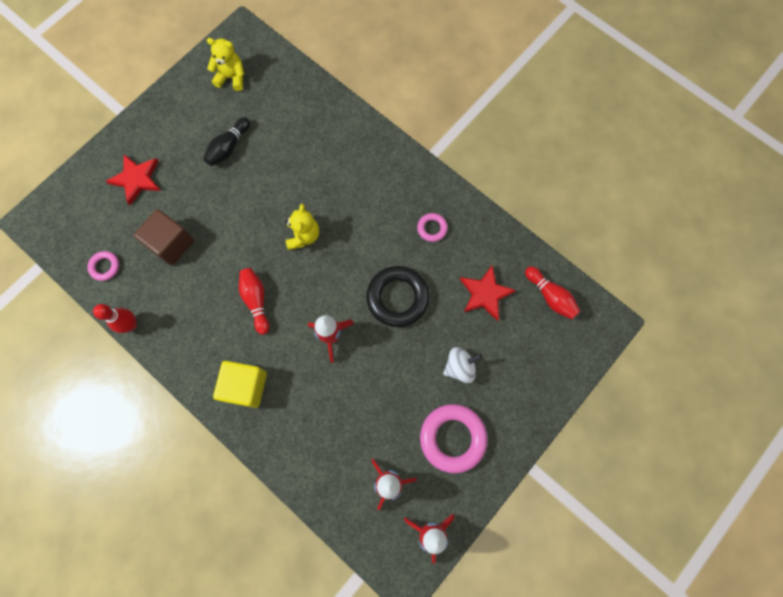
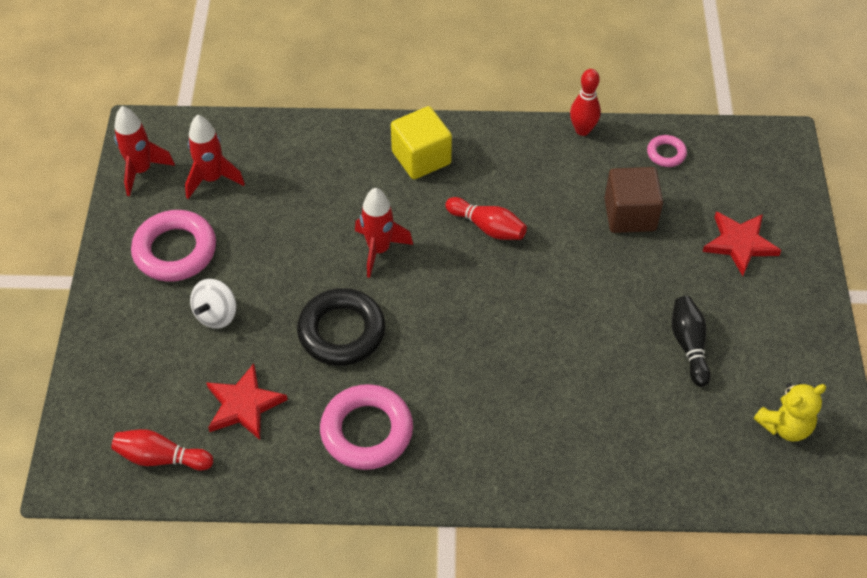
camera: 140 degrees right, 20 degrees down
(303, 236) = (505, 318): yellow teddy bear -> none
(432, 228) = (367, 431): pink ring -> pink ring, size x2.01

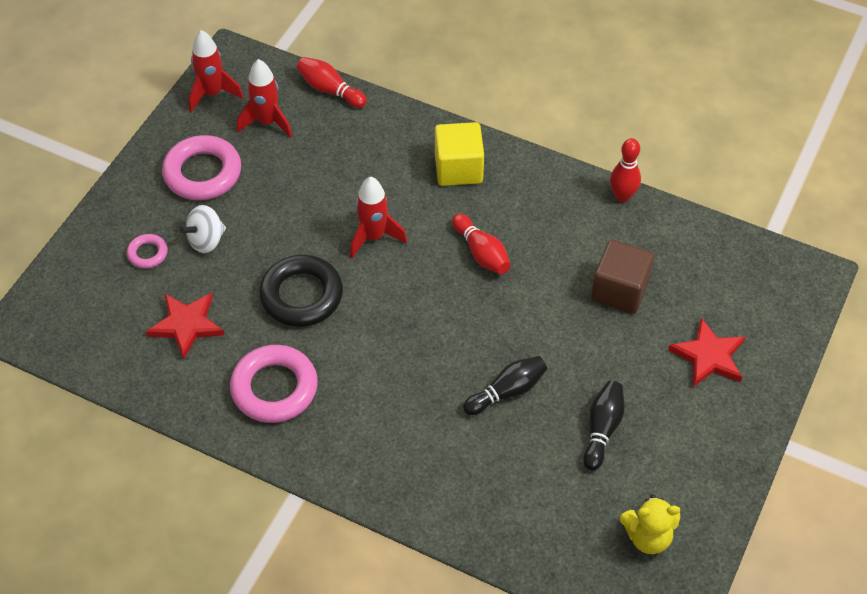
camera: 25 degrees right, 0 degrees up
(161, 457) = (98, 341): red bowling pin -> red bowling pin (330, 90)
(585, 345) = (507, 392): none -> black bowling pin
(666, 153) = (689, 247): pink ring -> pink ring (147, 253)

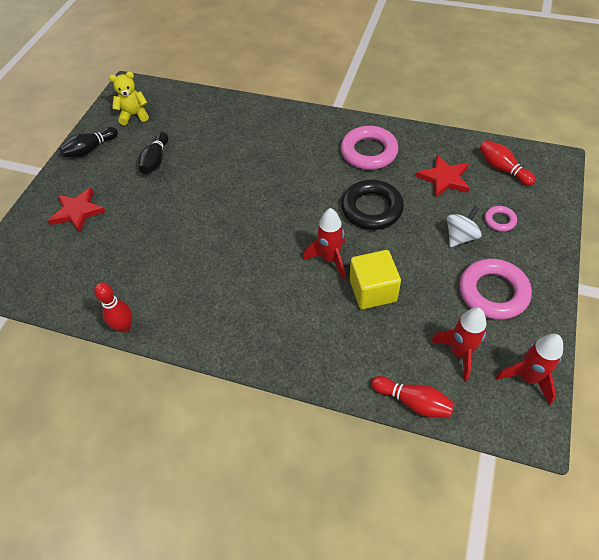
camera: 175 degrees right, 0 degrees up
(458, 168) = (270, 331): yellow cube -> yellow cube (373, 290)
(481, 253) = (242, 259): red bowling pin -> red bowling pin (503, 169)
(507, 392) = (217, 171): black bowling pin -> black bowling pin (90, 149)
(620, 290) = (135, 247): brown cube -> none

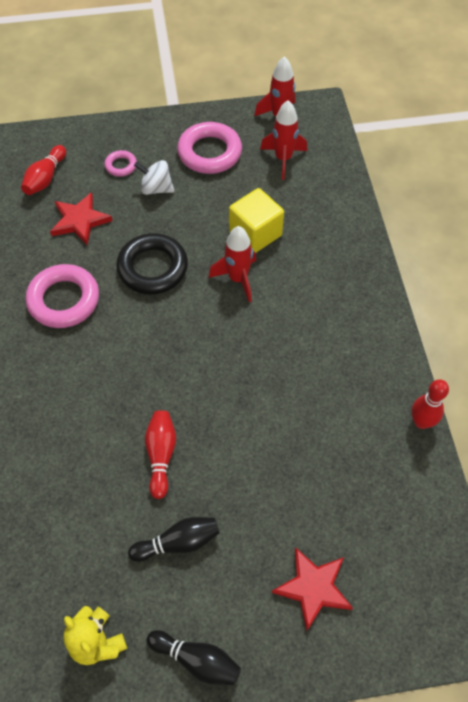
camera: 120 degrees left, 5 degrees up
(413, 402) = (344, 175): red bowling pin -> red bowling pin (161, 455)

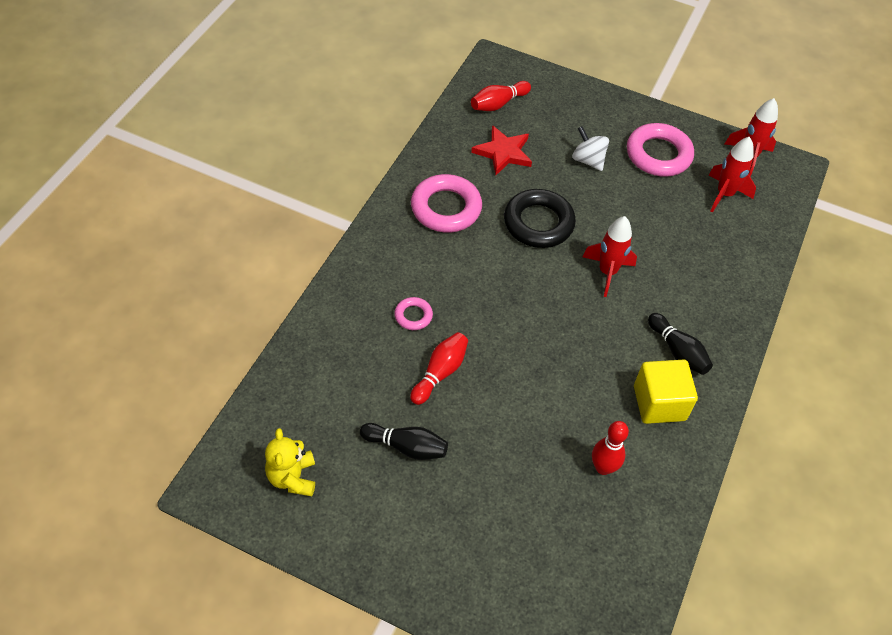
camera: 30 degrees right, 5 degrees down
(121, 166) = (570, 126): pink ring -> pink ring (413, 316)
(196, 660) = (358, 542): black bowling pin -> black bowling pin (677, 351)
(255, 233) = (651, 243): yellow cube -> yellow cube (659, 403)
(313, 588) = (492, 552): red star -> none
(421, 422) = (690, 485): red bowling pin -> red bowling pin (603, 467)

